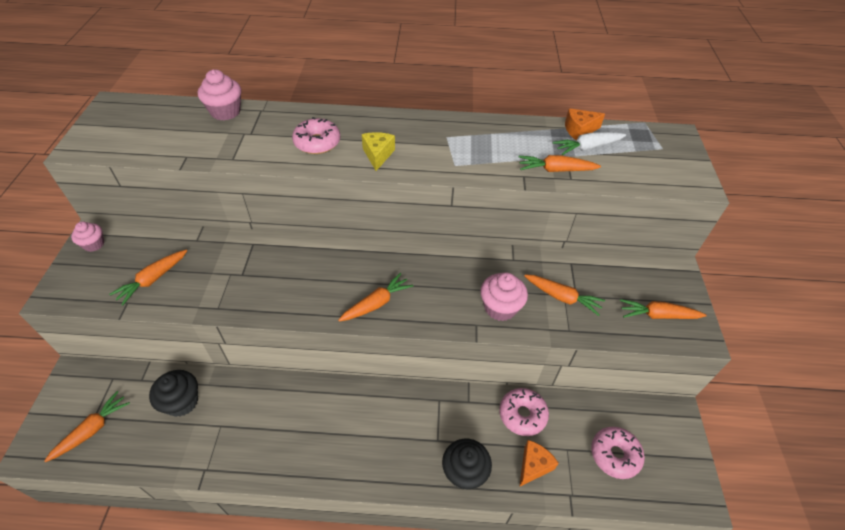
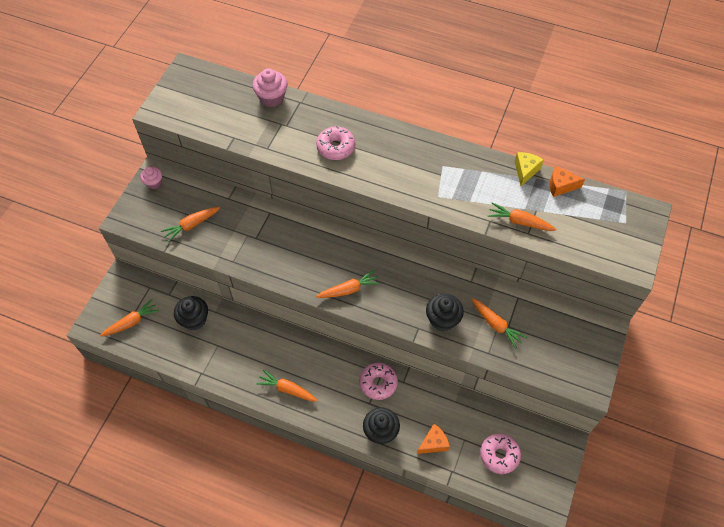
camera: 20 degrees right, 10 degrees up
(378, 155) = (380, 171): yellow cheese -> yellow cheese (525, 171)
(500, 307) = (442, 319): pink cupcake -> black cupcake
(522, 415) = (441, 404): pink donut -> pink donut (378, 383)
(587, 147) = (558, 206): white carrot -> none
(657, 315) = (567, 361): orange carrot -> orange carrot (287, 389)

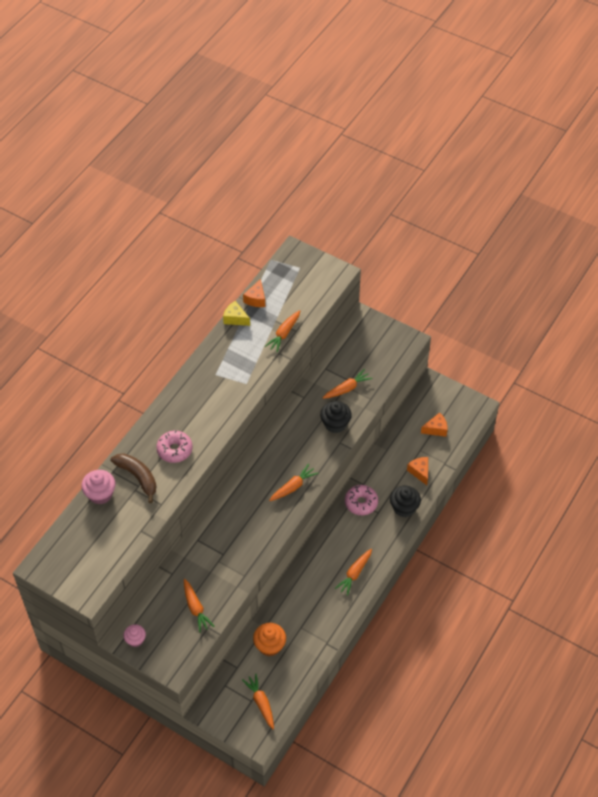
camera: 80 degrees left, 5 degrees down
(194, 319) = (270, 645): black cupcake -> orange cupcake
(296, 123) = (137, 477): none -> brown banana
(349, 289) = (293, 486): orange carrot -> orange carrot turned 60 degrees clockwise
(499, 455) = (436, 429): pink donut -> orange cheese

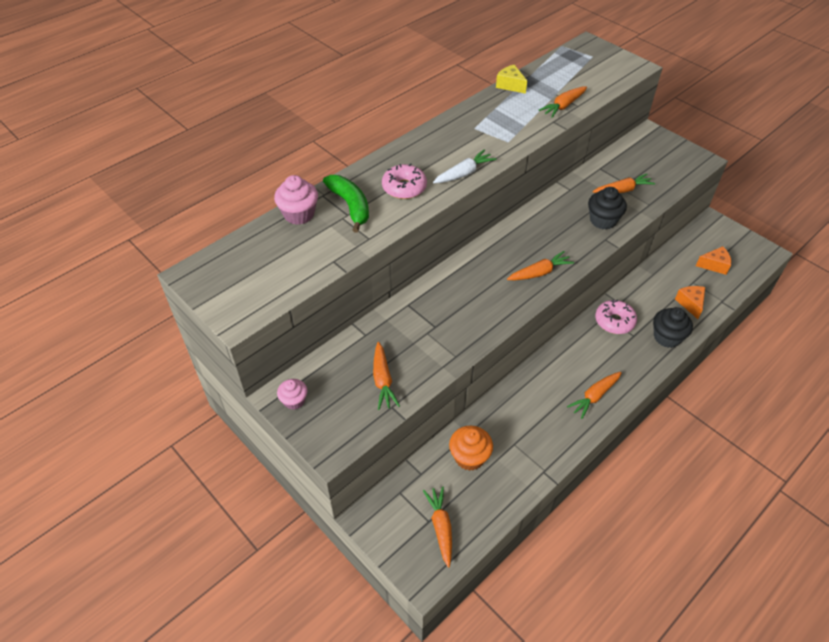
camera: 15 degrees right, 5 degrees down
(137, 477) = (350, 206): brown banana -> green banana
(218, 425) = (464, 173): none -> white carrot
(256, 299) = (537, 73): orange cheese -> none

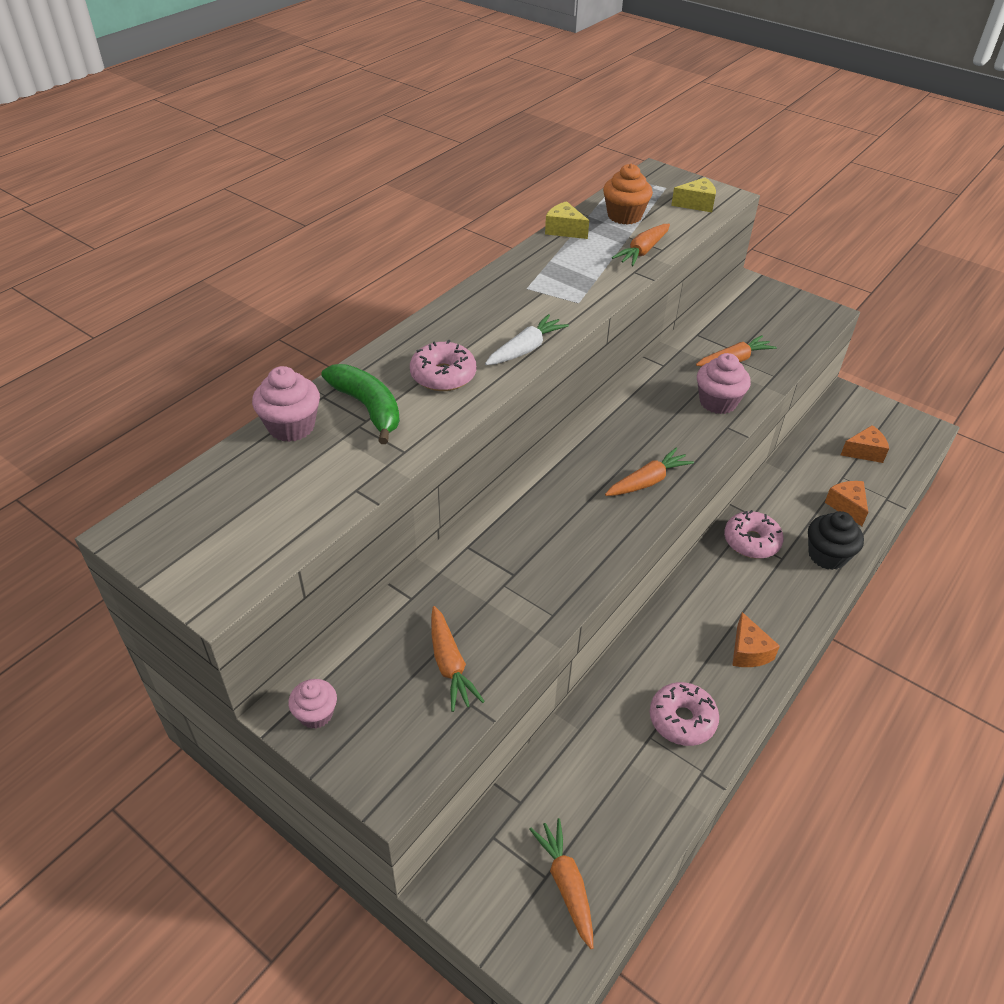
camera: 10 degrees left, 5 degrees down
(469, 457) = (588, 766): orange cupcake -> orange cupcake (624, 216)
(538, 436) = (682, 719): none -> pink donut
(594, 396) = (748, 651): orange carrot -> orange cheese
(603, 220) = (718, 402): black cupcake -> pink cupcake
(612, 71) = (696, 204): none -> yellow cheese

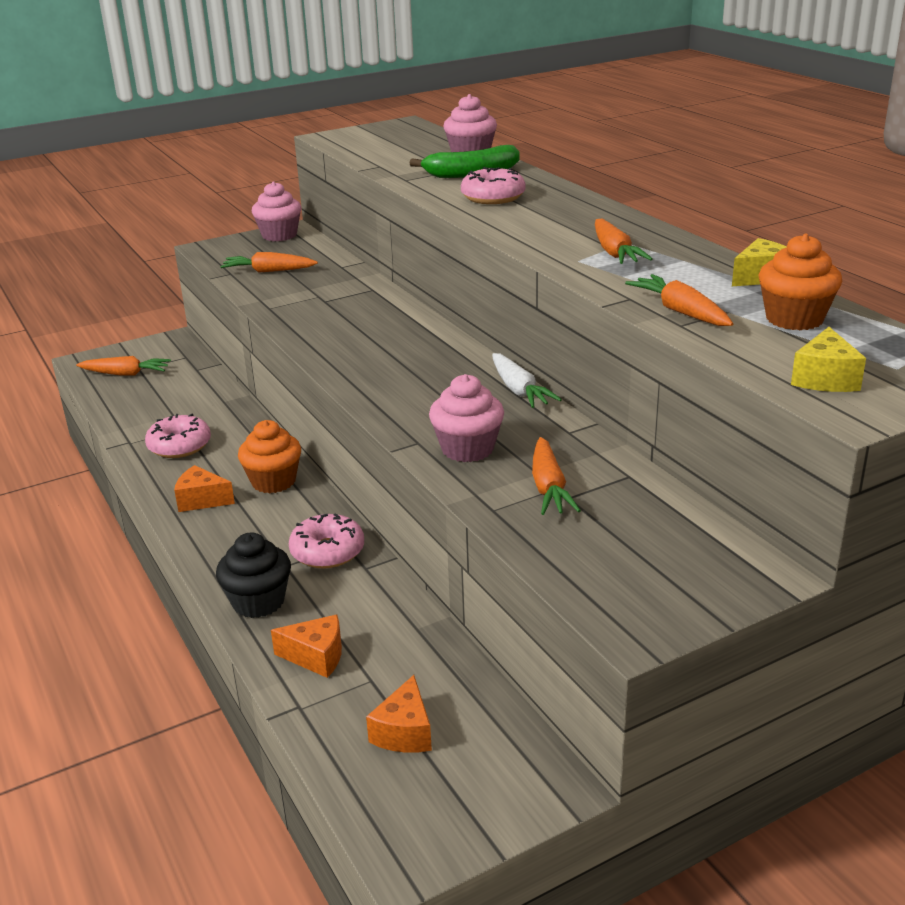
camera: 115 degrees right, 15 degrees down
(316, 714) = (279, 235): pink cupcake -> pink cupcake, size x1.54
(526, 349) = (507, 228): white carrot -> white carrot (519, 390)
(648, 481) = (374, 375): orange carrot -> orange carrot (615, 253)
(691, 614) = (273, 481): none -> orange cupcake

